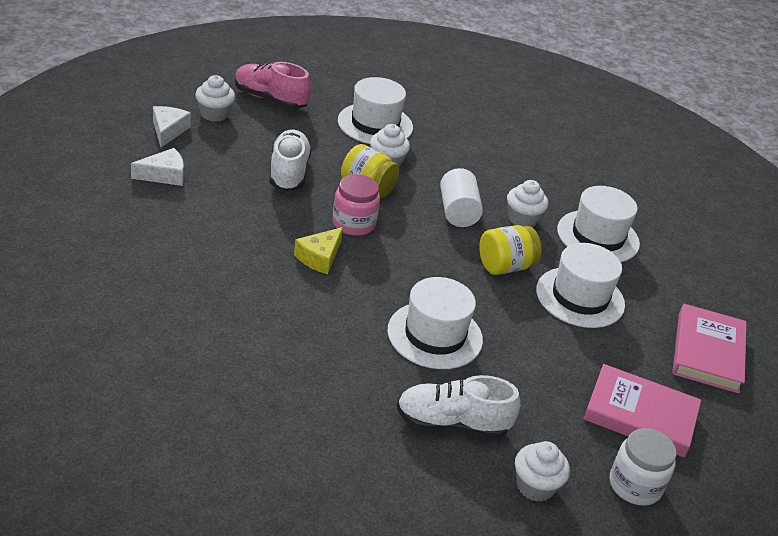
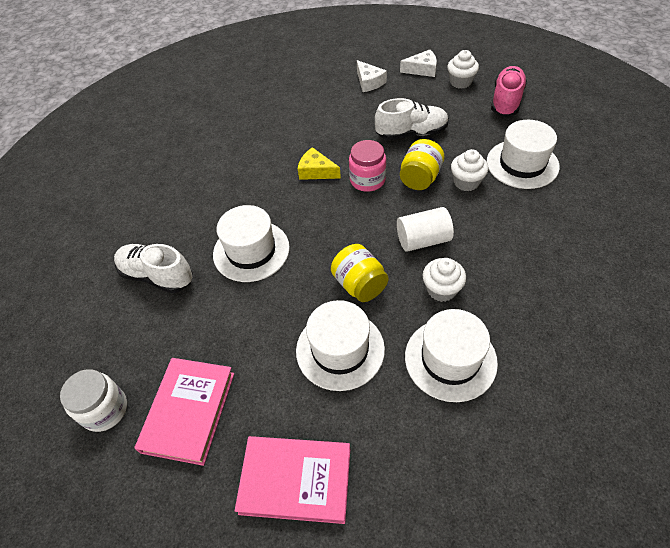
camera: 90 degrees right, 15 degrees up
(452, 424) = (157, 276): white shoe -> white shoe turned 60 degrees counterclockwise
(535, 486) = (100, 336): white cupcake -> none

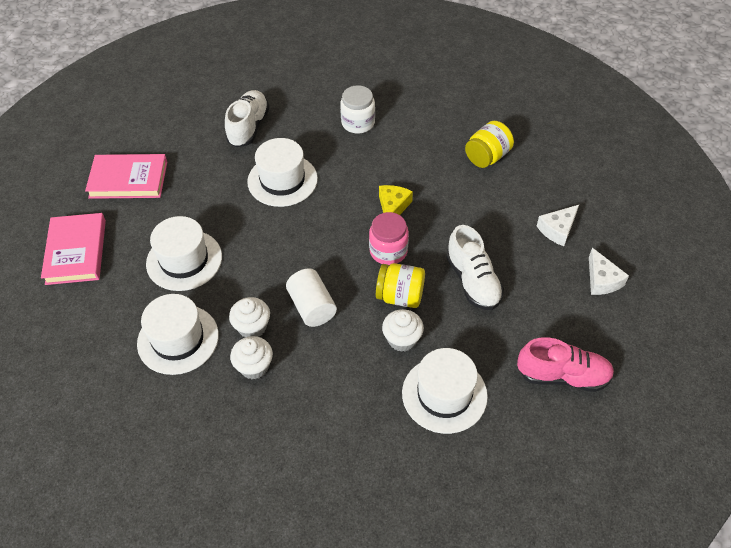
camera: 75 degrees right, 0 degrees up
(105, 410) = (130, 134): white jar -> white jar (358, 123)
(360, 285) = (252, 264): yellow jar -> yellow jar (487, 157)
(460, 82) = (588, 323): white cupcake -> white cupcake (254, 366)

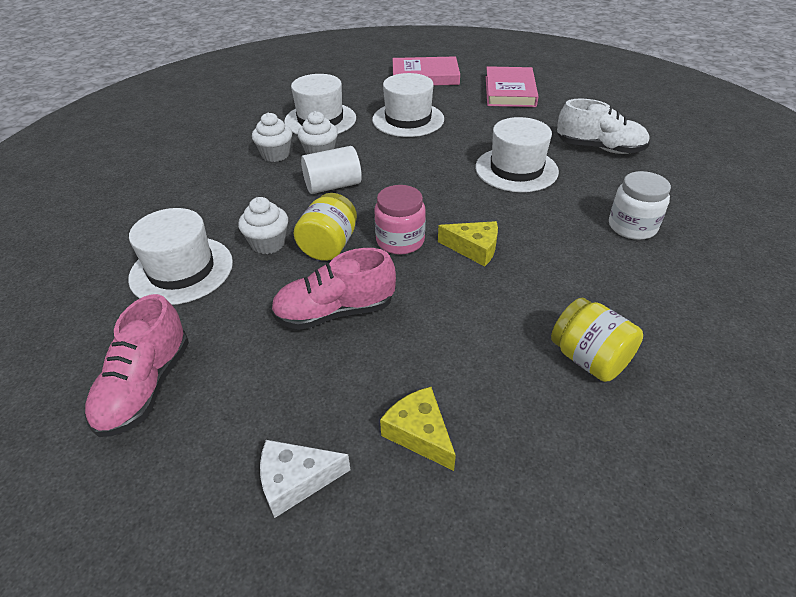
camera: 95 degrees right, 10 degrees down
(473, 281) = (335, 312): white shoe -> pink shoe
(557, 229) = (419, 433): white cheese -> yellow cheese

